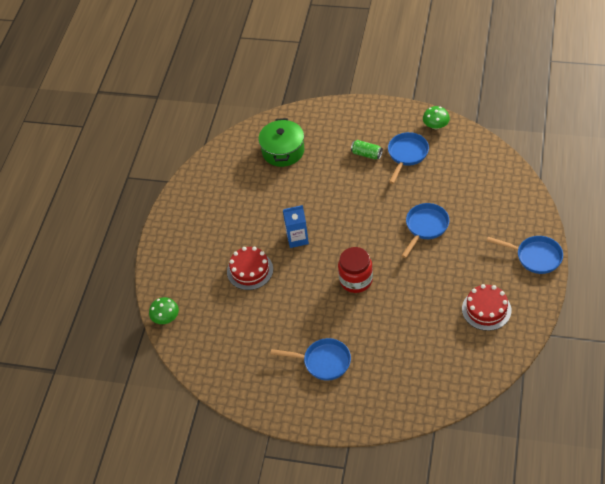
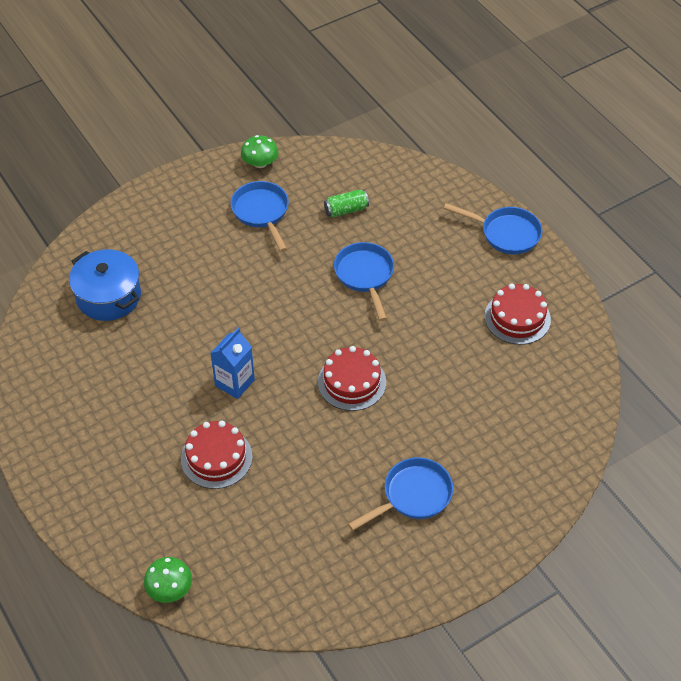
camera: 50 degrees left, 0 degrees up
(283, 151) = (108, 296): green pot -> blue pot
(356, 280) = (352, 382): red jar -> red cake
(366, 154) = (215, 239): green can -> green can (346, 210)
(535, 257) = (506, 233): blue pan -> blue pan turned 45 degrees clockwise

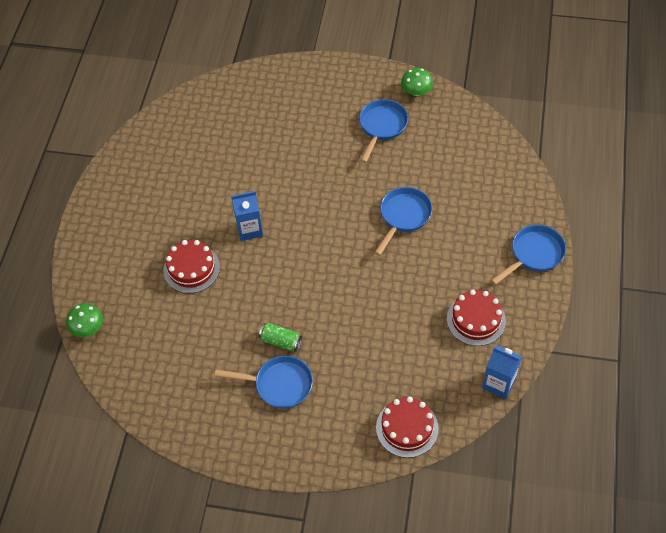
camera: 45 degrees right, 5 degrees up
(108, 296) = (234, 120): blue pot -> none
(346, 210) = (439, 162): green can -> green can (281, 341)
(352, 382) = (320, 282): red cake -> red cake (407, 428)
(506, 233) = (534, 254): blue pan -> blue pan turned 105 degrees counterclockwise
(589, 355) = (499, 383): none -> blue carton

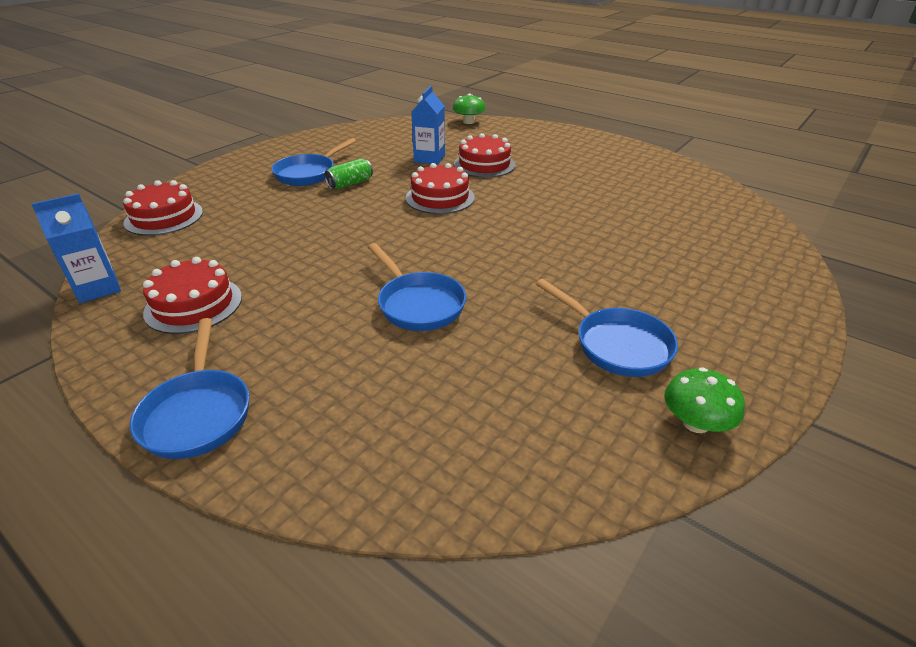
camera: 115 degrees right, 20 degrees down
(249, 229) = (505, 199): blue carton -> blue carton (429, 158)
(270, 269) = (440, 197): none -> red cake

